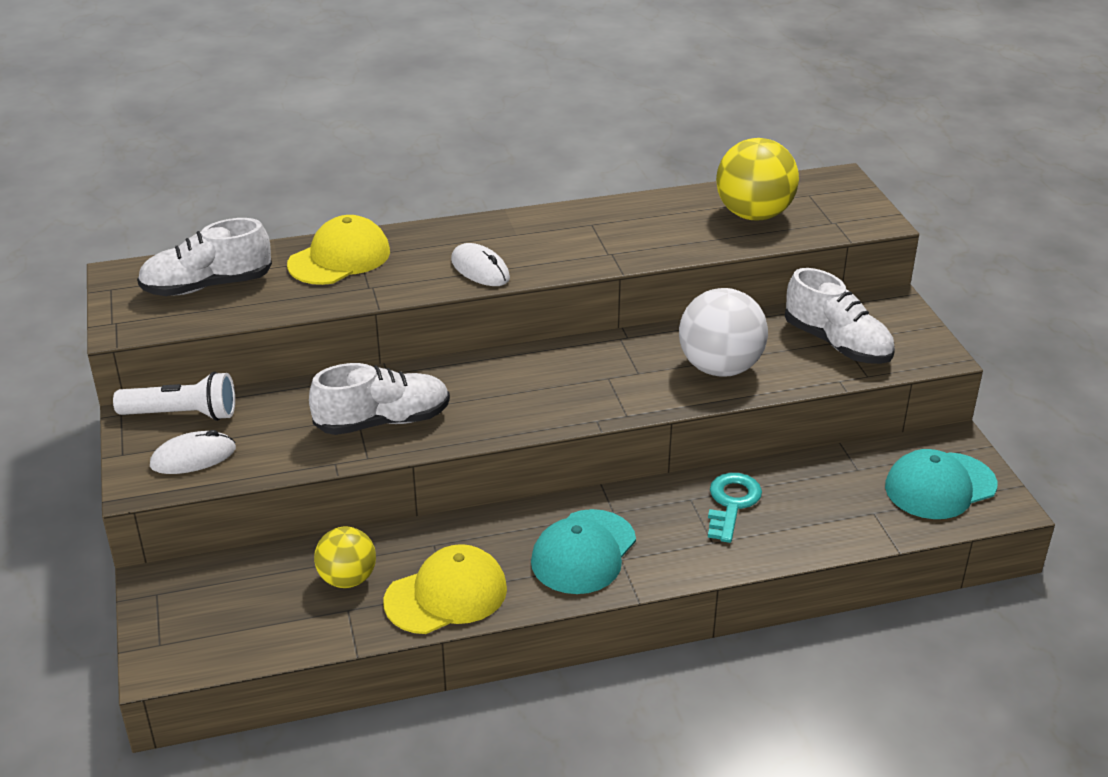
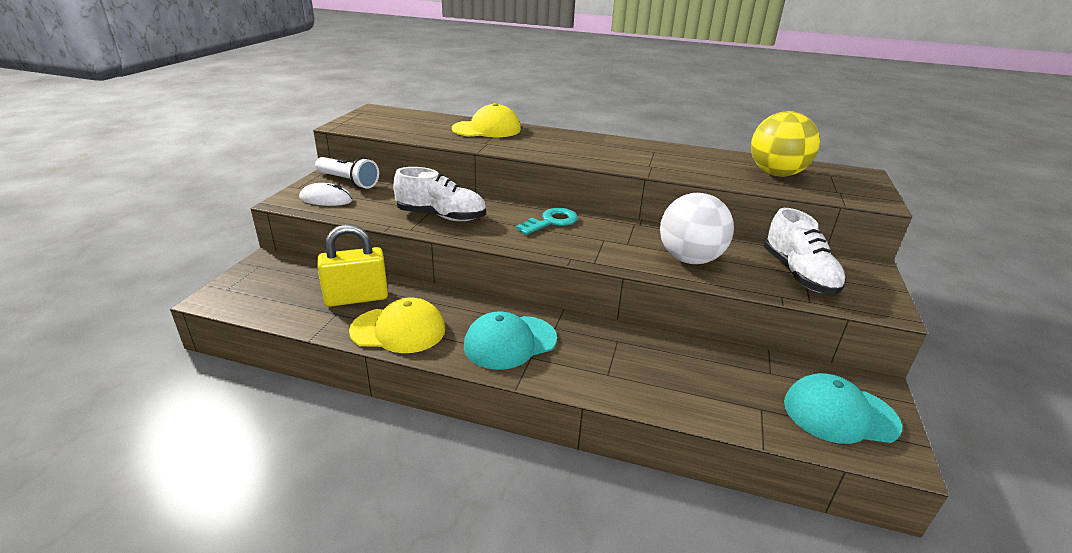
camera: 30 degrees right, 5 degrees down
(207, 286) = (405, 122): white shoe -> none
(347, 579) = (356, 298): yellow ball -> yellow padlock
(480, 269) = (558, 152): white mouse -> none
(731, 503) = (645, 355): turquoise key -> turquoise key (551, 221)

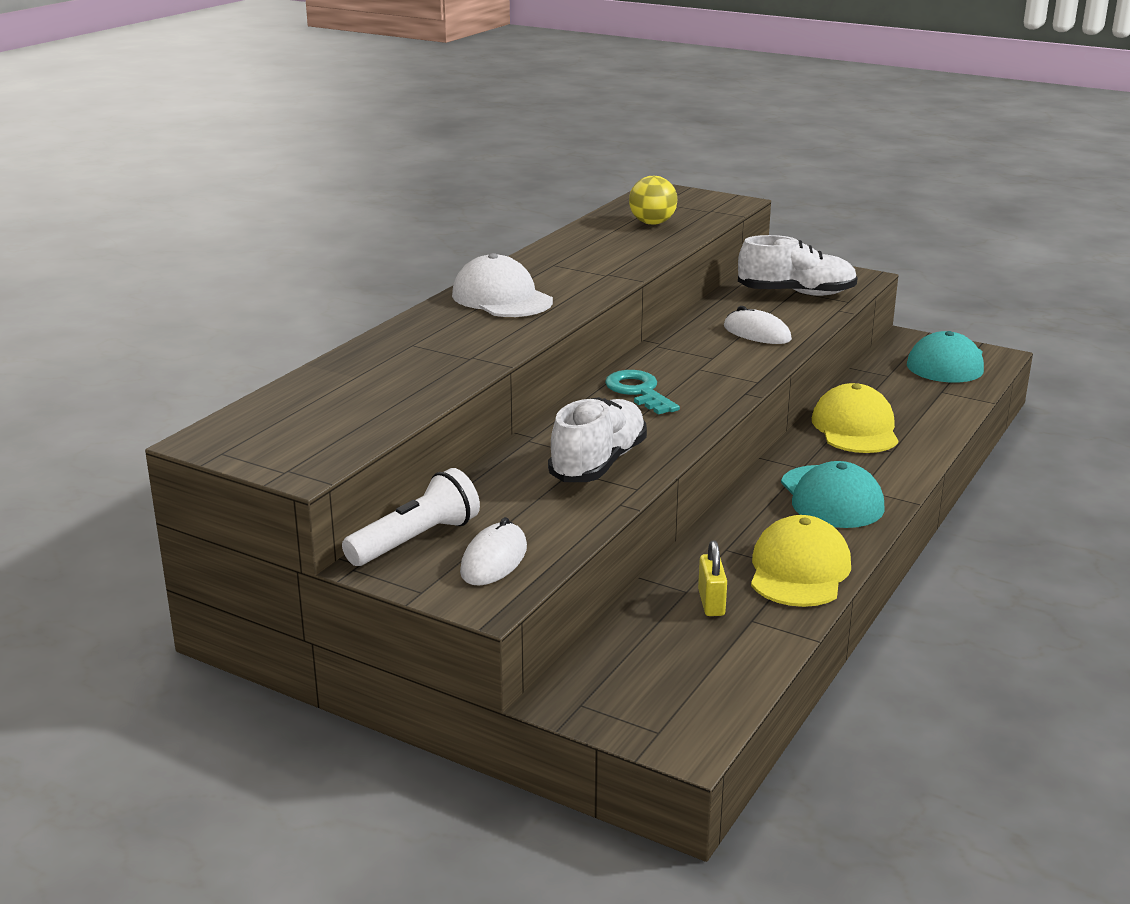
camera: 75 degrees left, 5 degrees down
(356, 298) = (711, 603): yellow padlock -> yellow padlock, size x0.53
(487, 129) = (400, 352): yellow cap -> yellow cap (855, 428)
(582, 143) = (501, 298): none -> white cap
(689, 259) = (757, 333): white ball -> white mouse
(776, 174) = (652, 223): yellow ball -> yellow ball, size x0.62

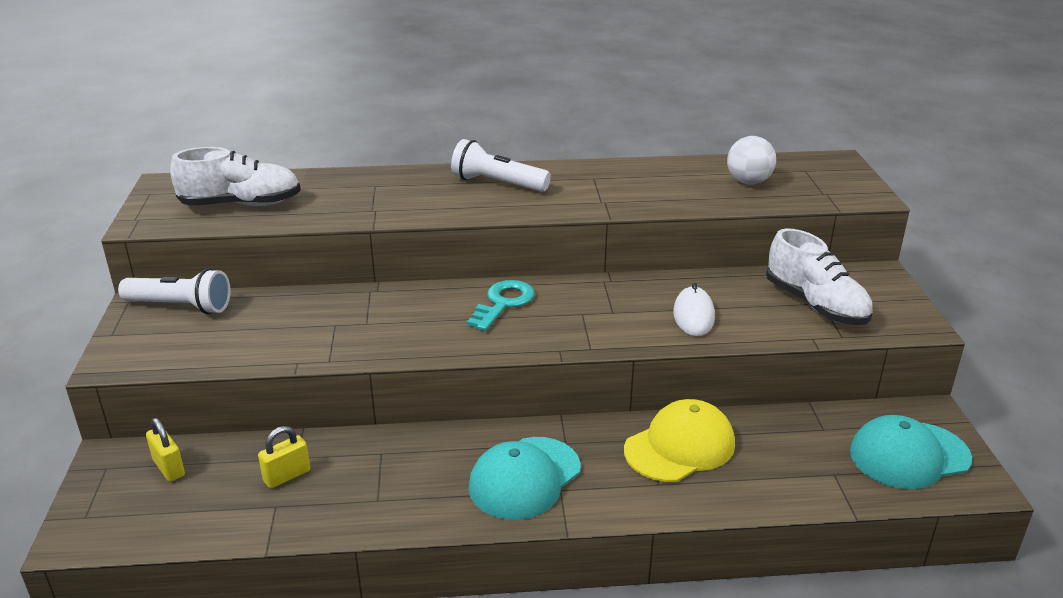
camera: 55 degrees right, 5 degrees up
(494, 560) = (171, 344): white mouse -> none
(501, 298) = (497, 183): white cap -> white flashlight
(599, 463) = (357, 330): white shoe -> white shoe (241, 204)
(625, 665) = (169, 468): none -> yellow padlock
(652, 223) = (748, 182): yellow ball -> white ball
(799, 570) = (375, 503): yellow cap -> none

